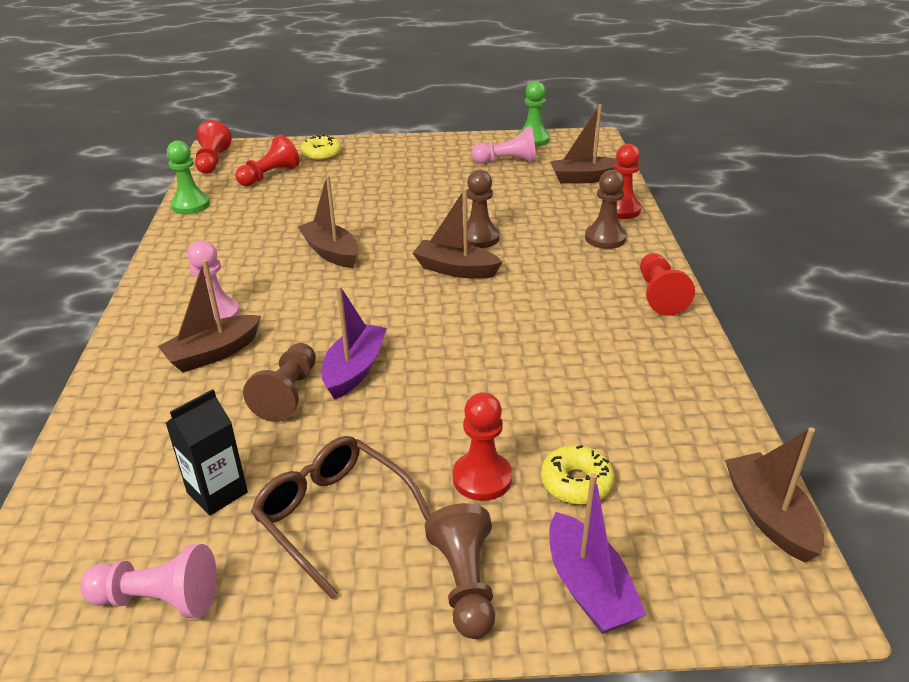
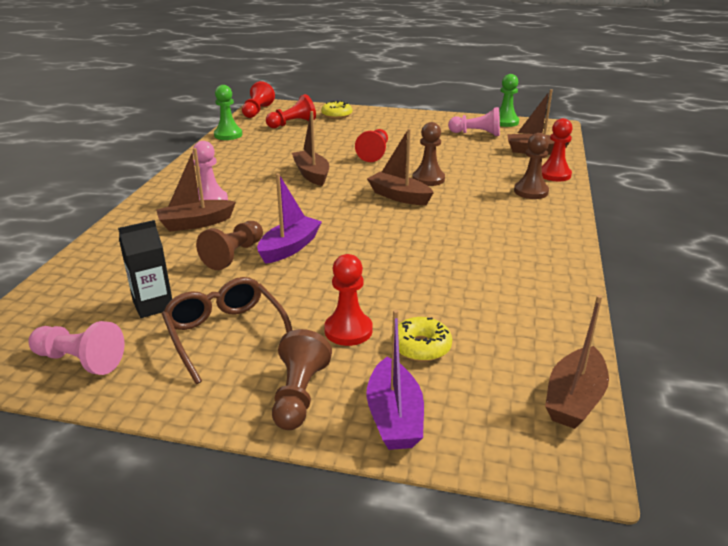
camera: 15 degrees right, 5 degrees down
(659, 295) = (557, 234): red pawn -> red pawn (374, 153)
(769, 516) = (574, 399): brown boat -> brown boat turned 150 degrees counterclockwise

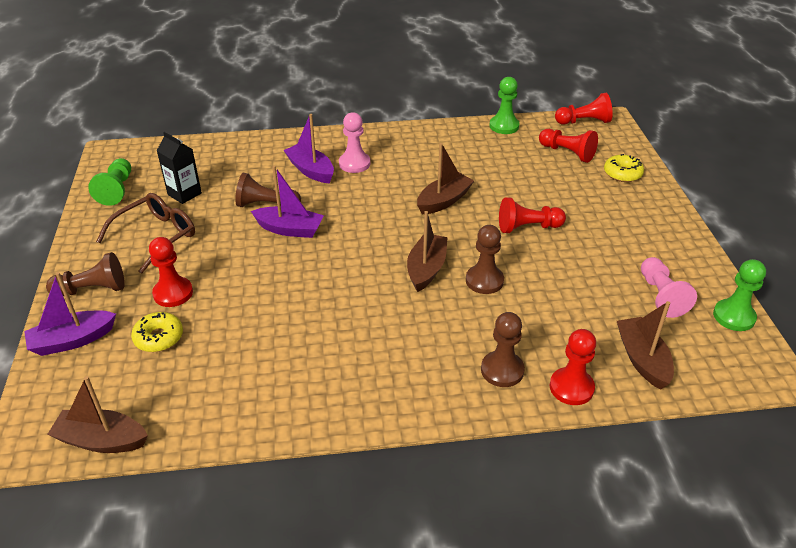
camera: 70 degrees right, 10 degrees up
(80, 361) = (116, 190): pink pawn -> green pawn
(196, 223) = (311, 170): brown boat -> purple boat

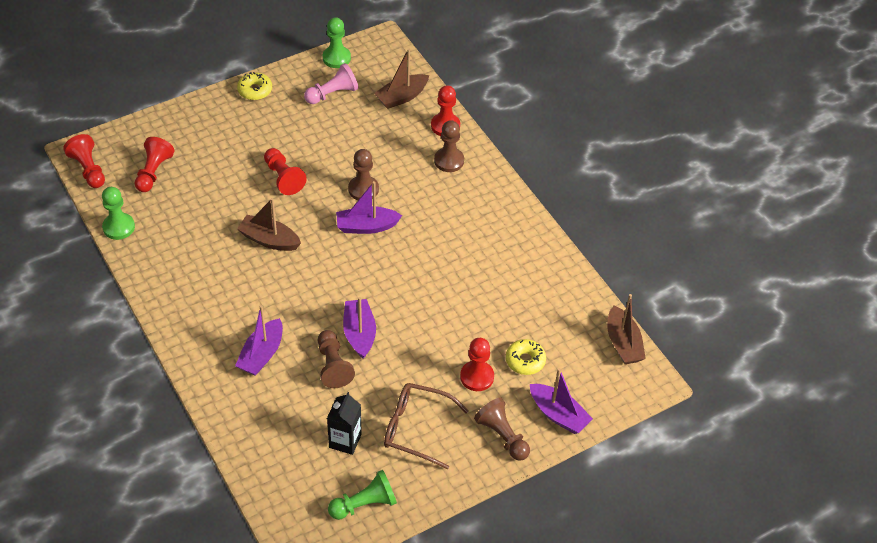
camera: 115 degrees left, 10 degrees up
(354, 164) = (235, 324): pink pawn -> none
(426, 269) = (366, 226): brown boat -> purple boat
(622, 173) = (175, 131): yellow donut -> yellow donut (255, 90)

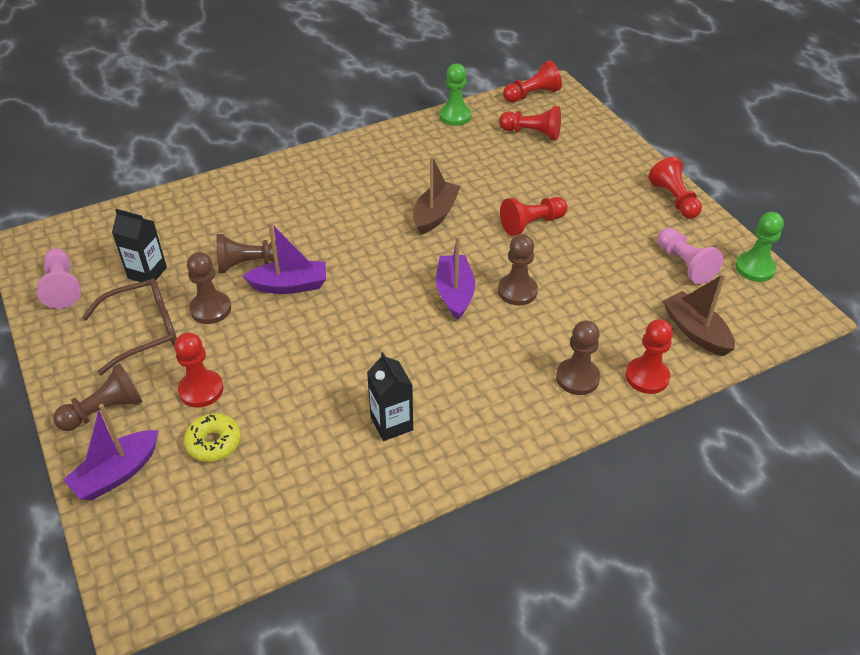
camera: 95 degrees right, 5 degrees down
(255, 90) = (674, 199): yellow donut -> red pawn
(262, 354) = (276, 212): purple boat -> none
(364, 504) = (62, 287): green pawn -> pink pawn
(389, 385) = (210, 309): none -> brown pawn
(416, 428) = (143, 331): brown glasses -> brown glasses turned 45 degrees clockwise
(498, 260) = (391, 423): none -> black carton
(623, 343) = (216, 569): brown boat -> none

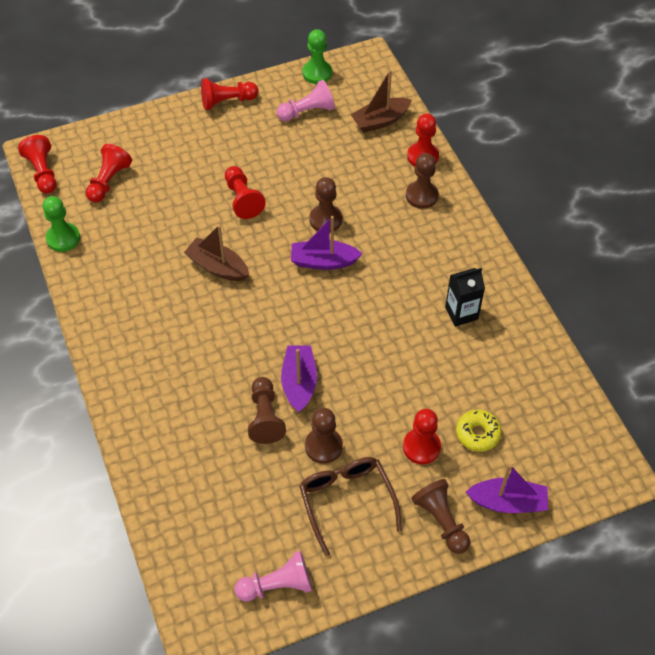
camera: 85 degrees left, 10 degrees up
(117, 474) = (507, 502): purple boat -> purple boat turned 45 degrees counterclockwise
(147, 273) = (266, 507): black carton -> none

